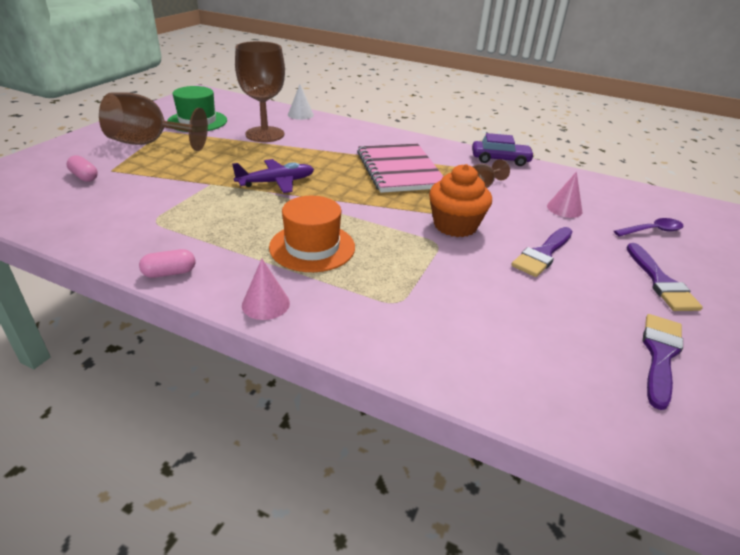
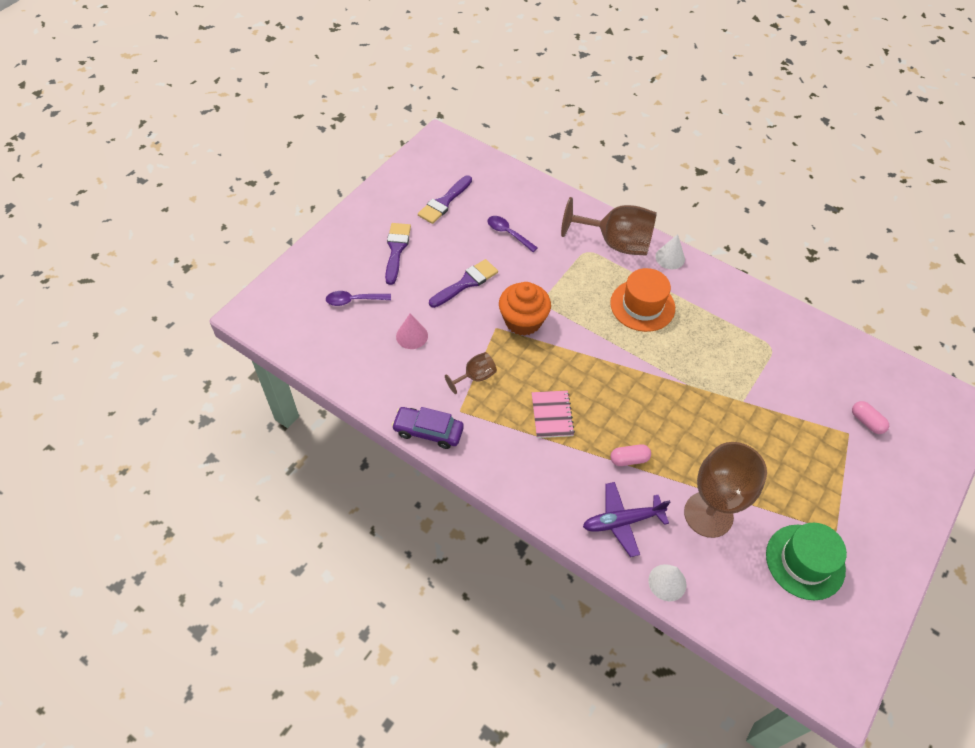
camera: 170 degrees left, 20 degrees up
(149, 143) = (838, 494): brown goblet -> brown goblet (615, 243)
(169, 273) = (738, 289): pink capsule -> pink capsule (629, 459)
(265, 304) = (670, 258): pink cone -> white cone
(276, 182) = (680, 399): purple plane -> purple plane (622, 521)
(399, 170) = (552, 415): pink notebook -> pink notebook, size x0.52
(526, 316) = (508, 233): none -> purple spoon

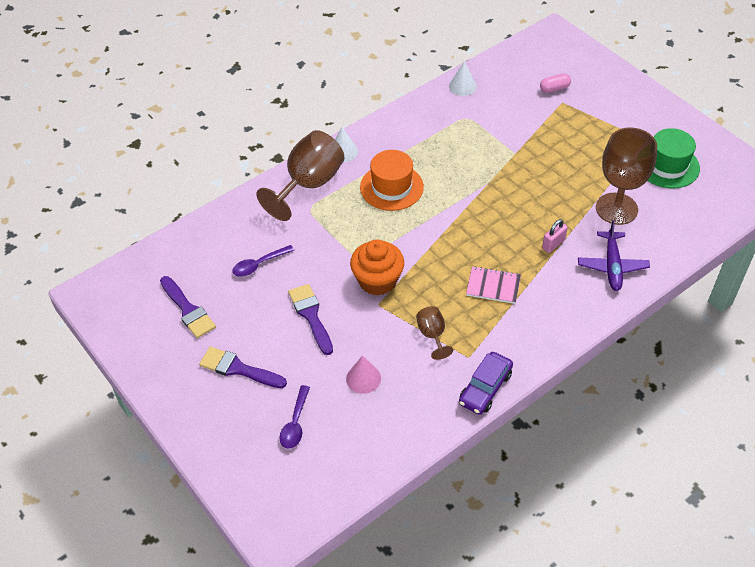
camera: 70 degrees left, 5 degrees down
(629, 459) = (553, 244): pink capsule -> pink padlock
(667, 582) = (672, 253): white cone -> white cone (462, 86)

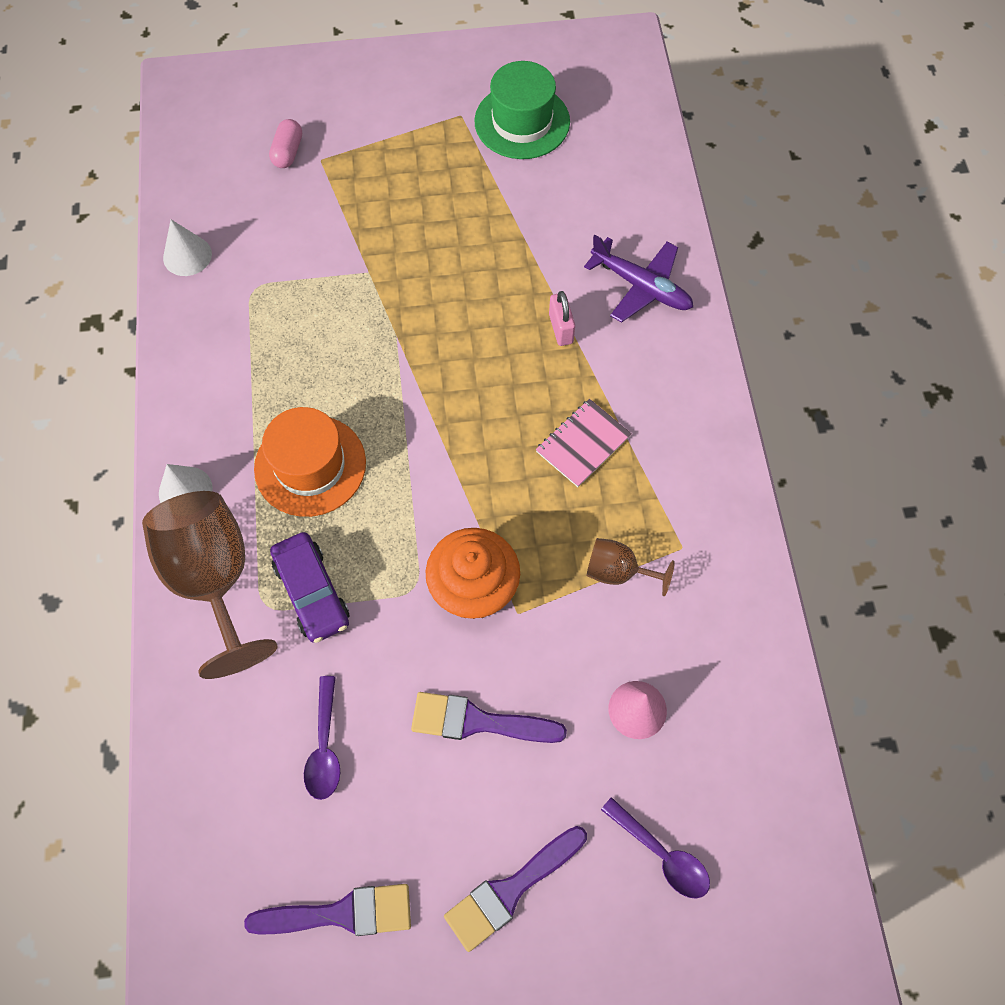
camera: 60 degrees left, 15 degrees up
(485, 388) = (745, 558): purple car -> purple car (312, 592)
(616, 209) = (552, 221): brown goblet -> none

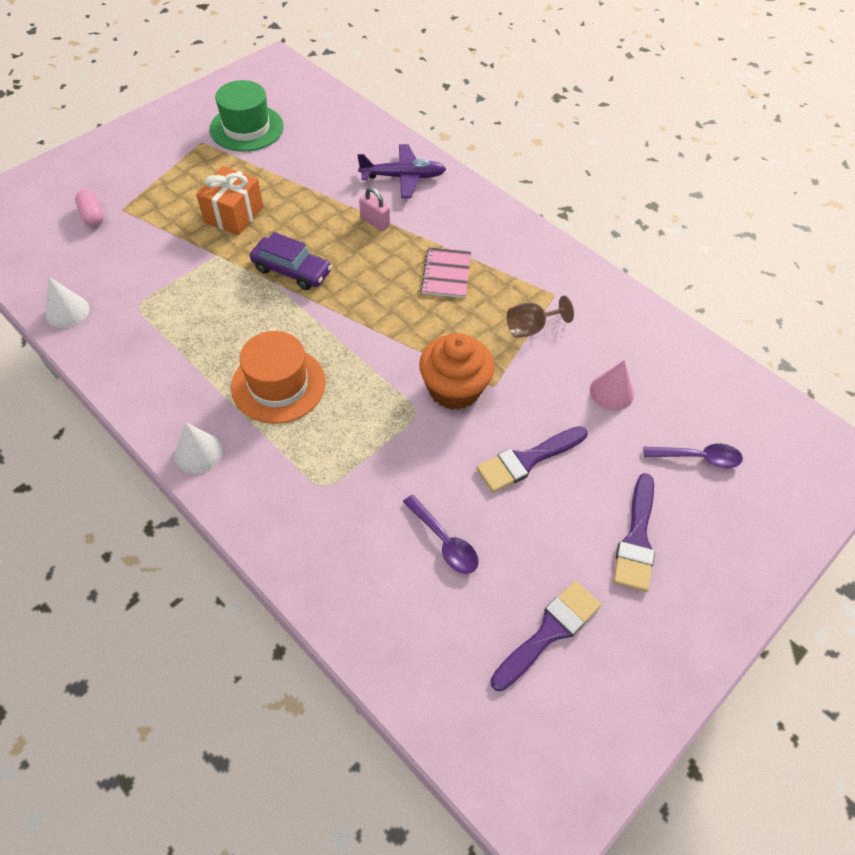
camera: 40 degrees left, 10 degrees down
(214, 579) = (271, 493): brown goblet -> none
(312, 592) = (349, 457): purple car -> purple car (292, 270)
(422, 231) = (233, 215): none -> orange gift

